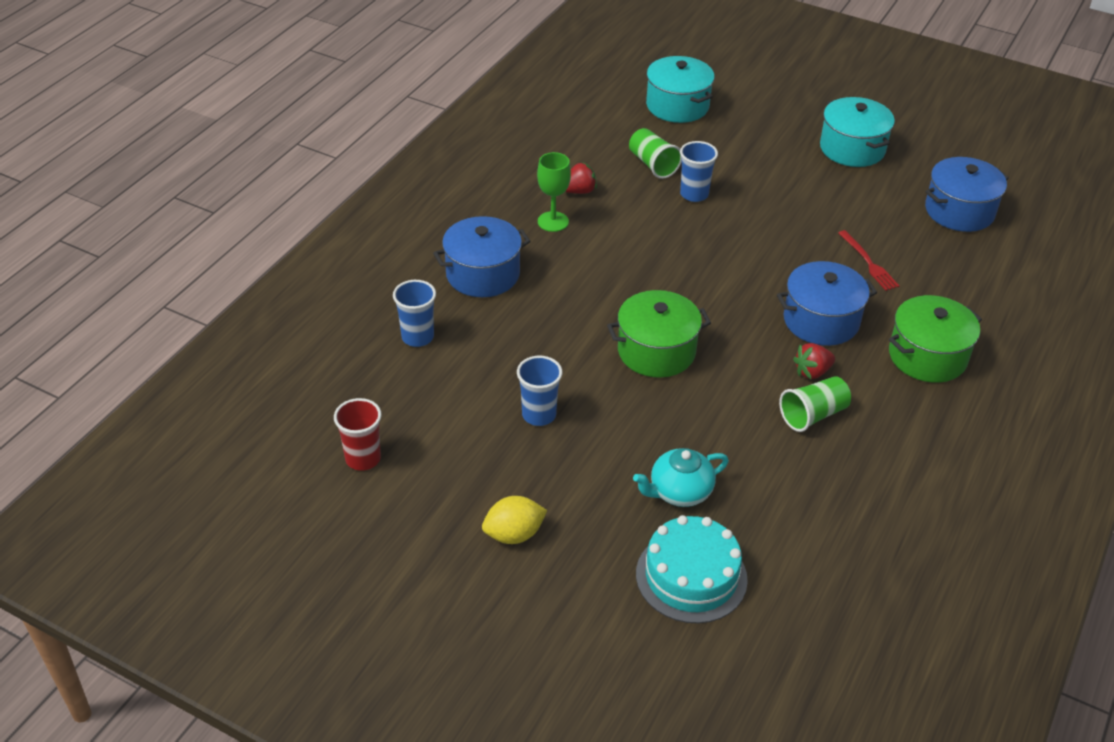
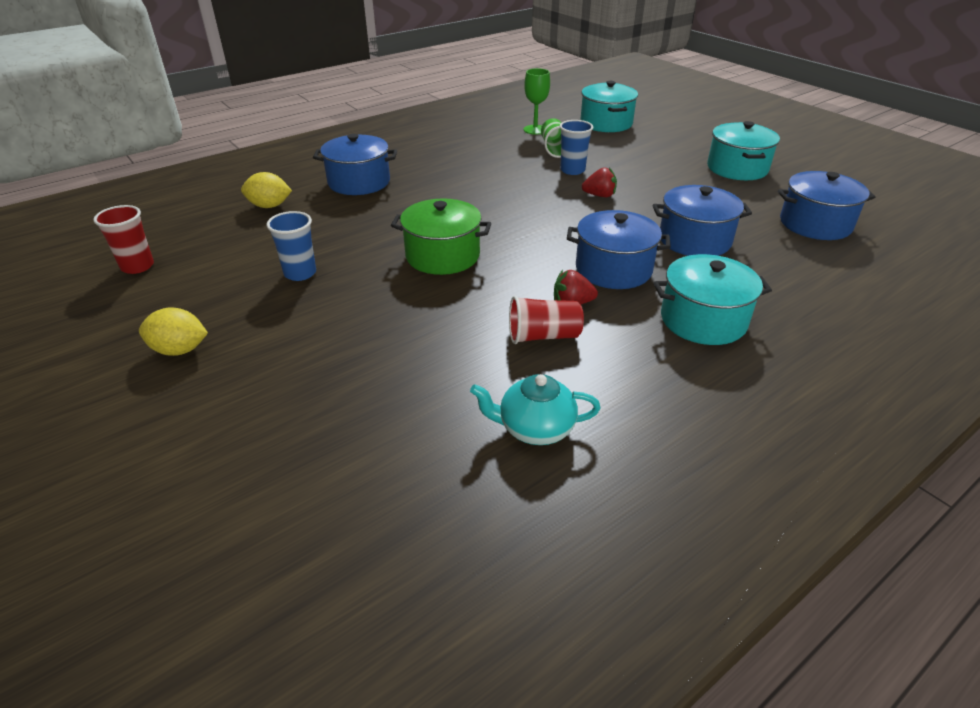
camera: 25 degrees right, 5 degrees down
(417, 337) = (269, 206): blue cup -> yellow lemon
(553, 222) = (444, 165): green goblet -> green goblet (535, 130)
(579, 191) = (482, 153): red strawberry -> red strawberry (599, 195)
(679, 492) = (355, 361): turquoise teapot -> turquoise teapot (535, 428)
(691, 576) = (291, 436): turquoise cake -> none
(813, 415) = (543, 336): green cup -> red cup
(868, 262) = (694, 240): red fork -> blue pot
(927, 356) = (703, 320): green pot -> turquoise pot

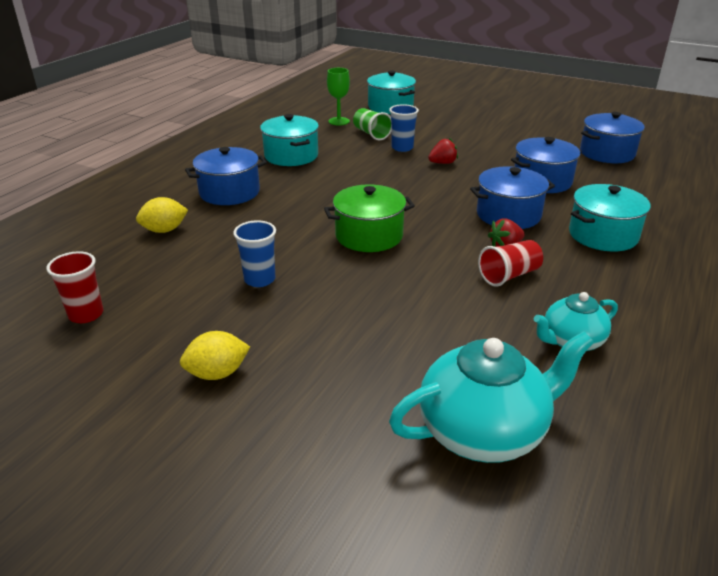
camera: 25 degrees left, 5 degrees down
(345, 489) = (484, 431): none -> turquoise teapot
(737, 168) = (519, 124): turquoise pot -> turquoise pot (291, 156)

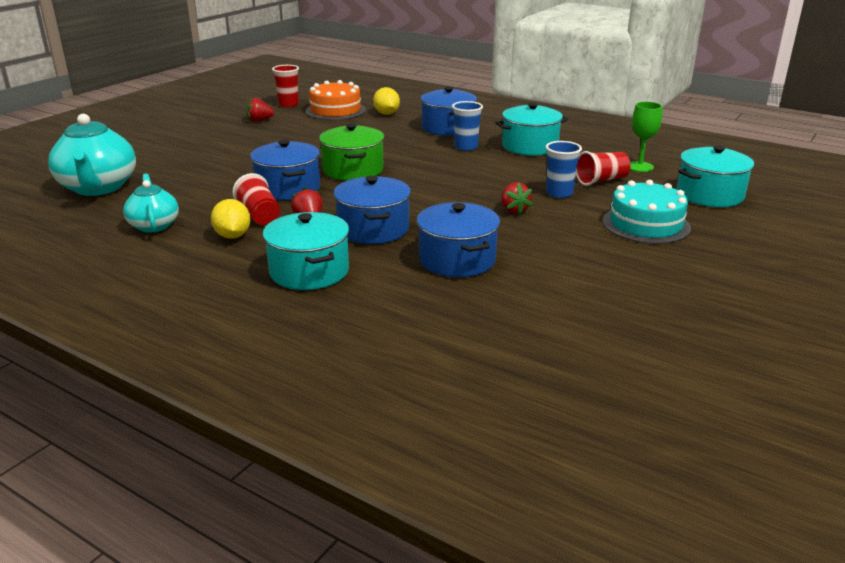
camera: 95 degrees right, 5 degrees down
(137, 268) = (335, 110): none -> orange cake
(169, 330) = (259, 120): none -> red strawberry
(217, 373) = (209, 131): yellow lemon -> yellow lemon (233, 236)
(259, 279) = (303, 138): blue cup -> blue cup (466, 147)
(371, 134) = (601, 180): green cup -> red cup
(449, 126) = (646, 224): none -> turquoise cake
(607, 153) = (558, 327): blue pot -> blue pot (288, 188)

